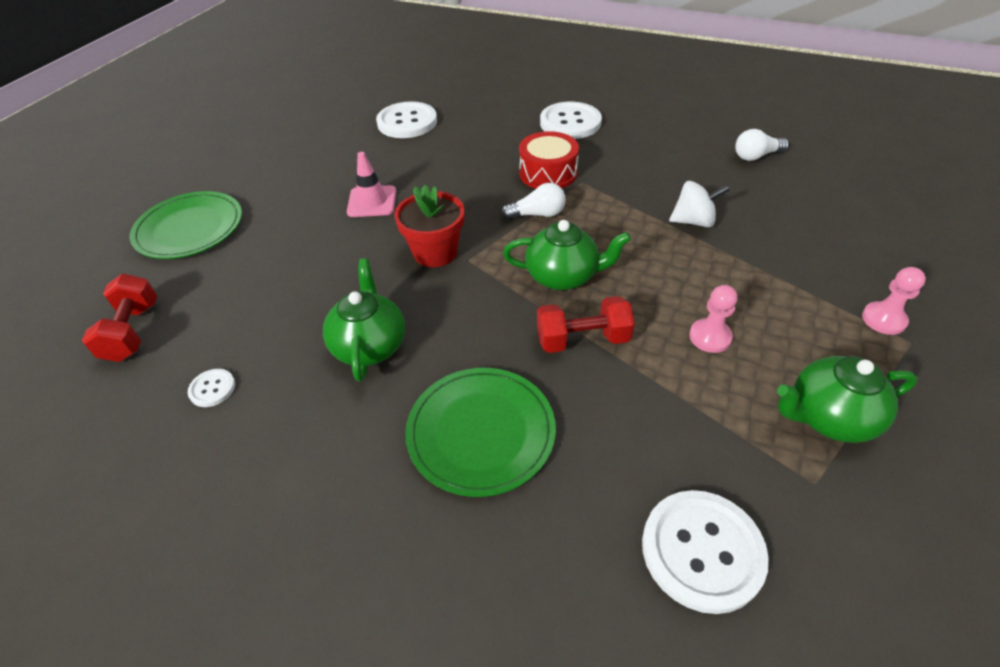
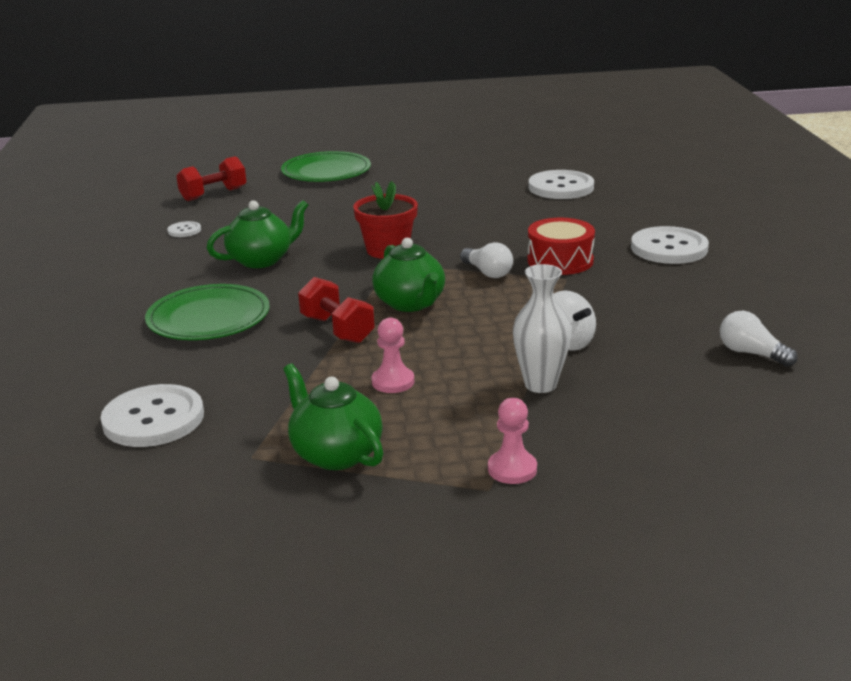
camera: 60 degrees right, 20 degrees down
(372, 202) = (426, 211): pink traffic cone -> none
(756, 258) = (540, 384): none -> white vase

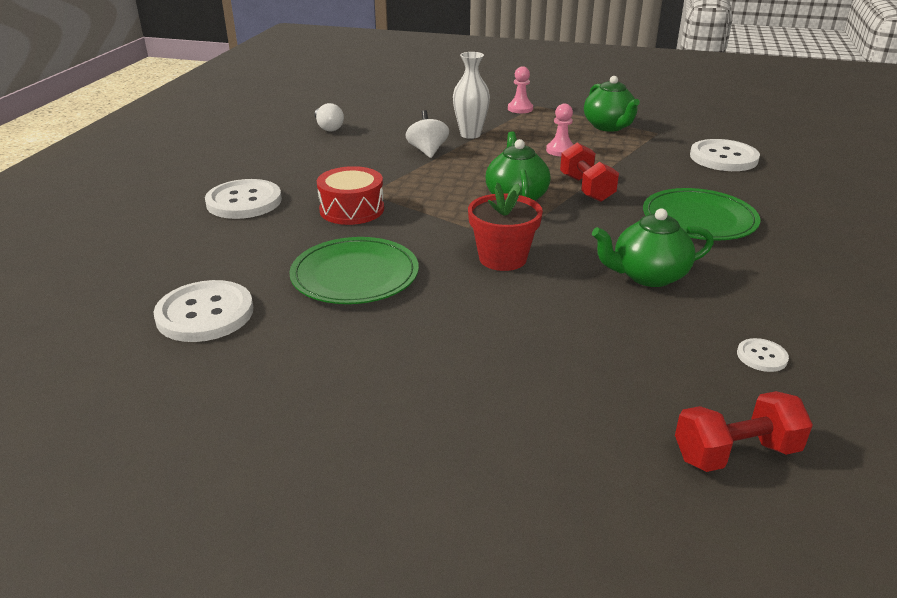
camera: 160 degrees left, 5 degrees up
(326, 171) = (509, 477): green plate -> green plate (355, 275)
(487, 272) = (427, 211): white light bulb -> none

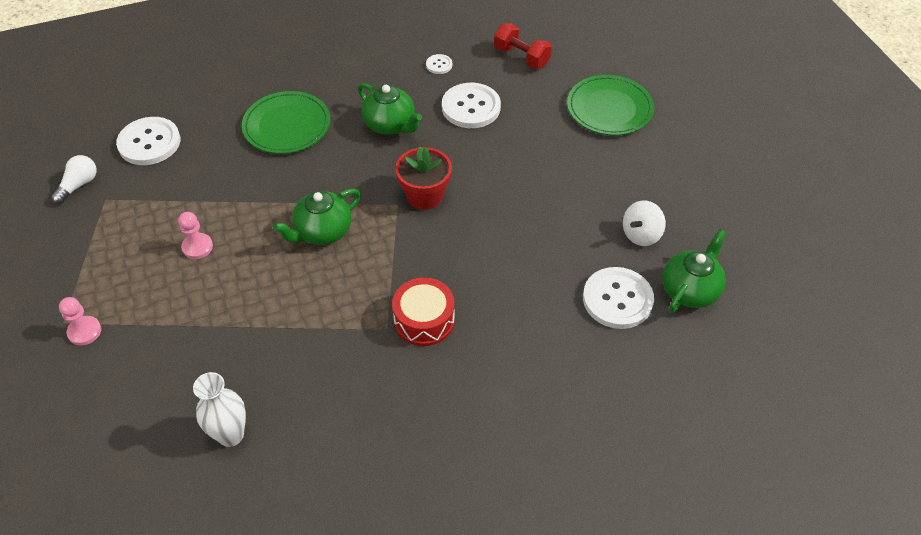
camera: 125 degrees left, 20 degrees up
(244, 201) = (471, 406): white button -> white button (471, 107)
(328, 127) = (252, 477): white light bulb -> white light bulb (79, 185)
(355, 275) = (510, 256): green plate -> green plate (609, 108)
(427, 151) = (263, 343): white spinning top -> white spinning top (641, 235)
(470, 134) = (195, 333): white vase -> white vase (231, 435)
(586, 188) = (274, 199): red dumbbell -> none
(609, 127) = (107, 238): green teapot -> green teapot (690, 290)

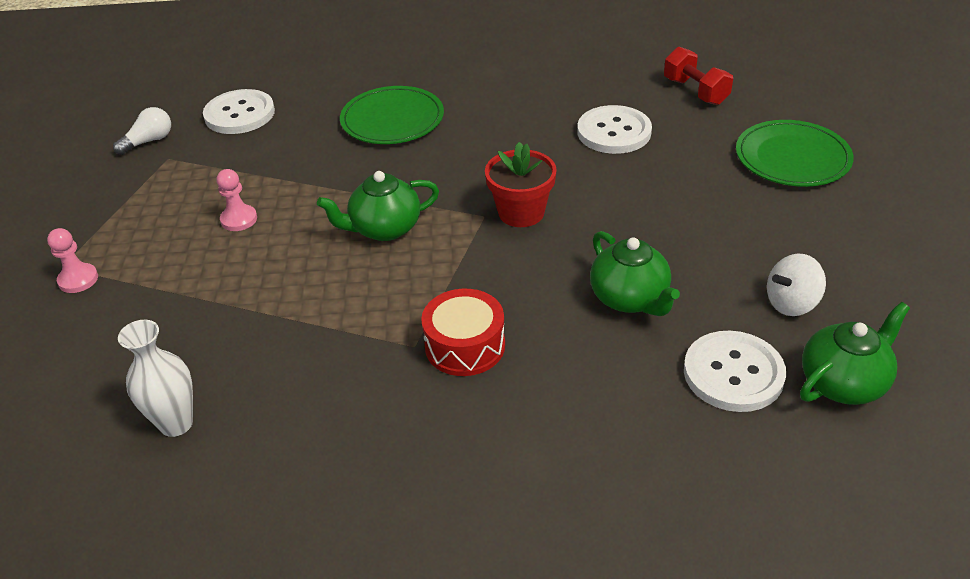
camera: 20 degrees right, 10 degrees down
(390, 125) = (510, 136): green teapot -> green teapot (630, 299)
(439, 65) = (591, 86): white button -> none

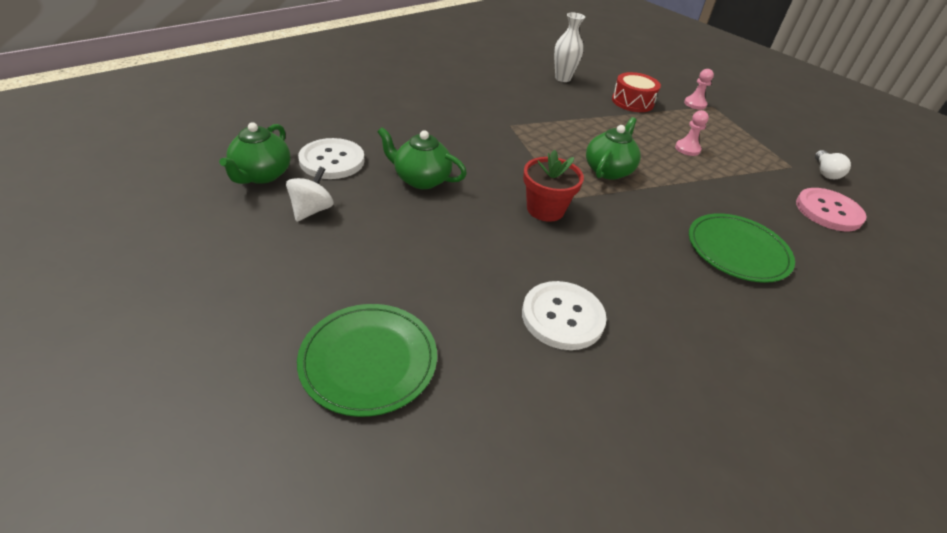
camera: 135 degrees right, 0 degrees up
(239, 114) = (828, 211): white button -> pink button
(465, 346) = (486, 132): red drum -> red drum (632, 102)
(695, 91) = (540, 429): red dumbbell -> none

